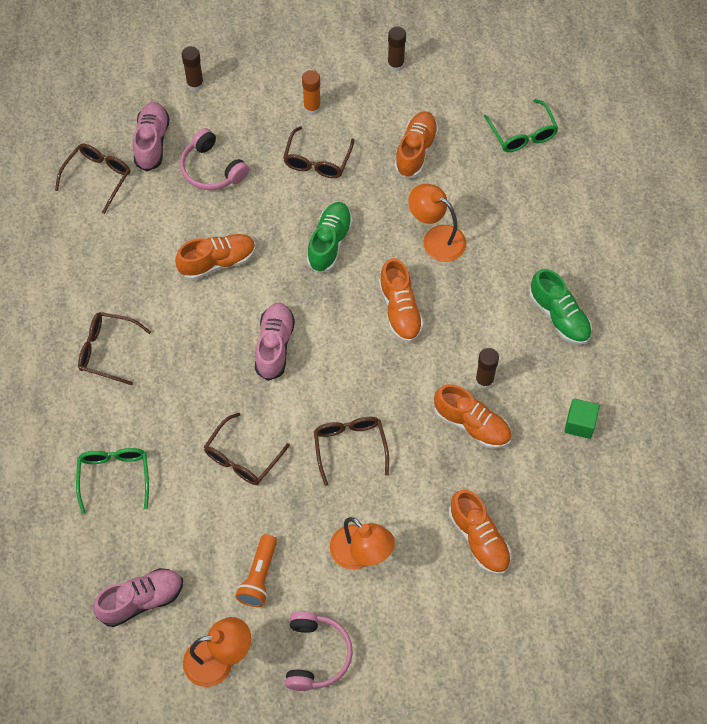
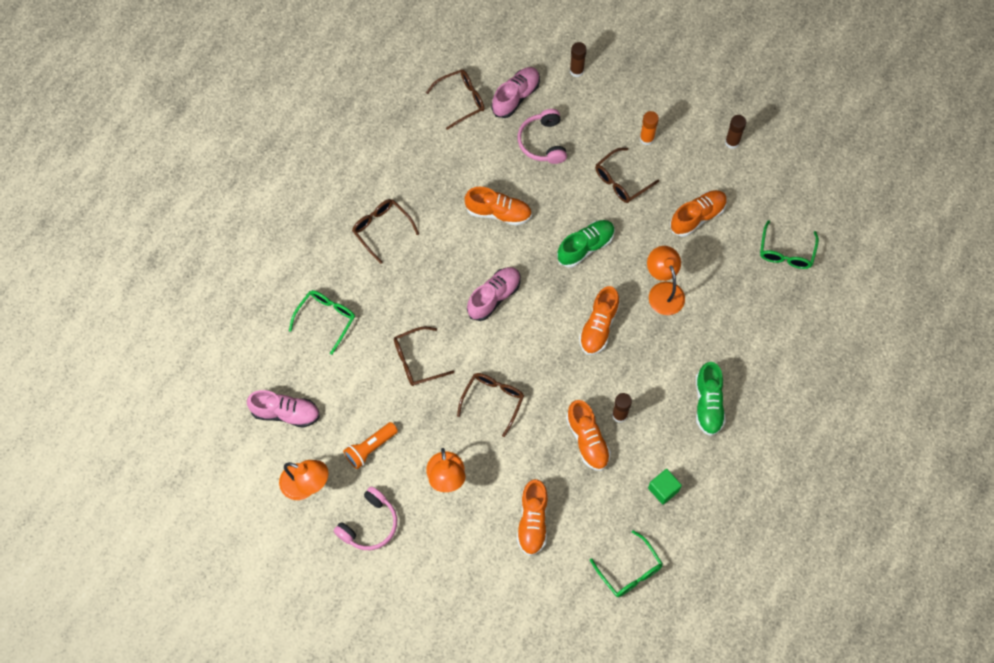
camera: 35 degrees right, 5 degrees up
(609, 523) = (630, 571): none -> green glasses

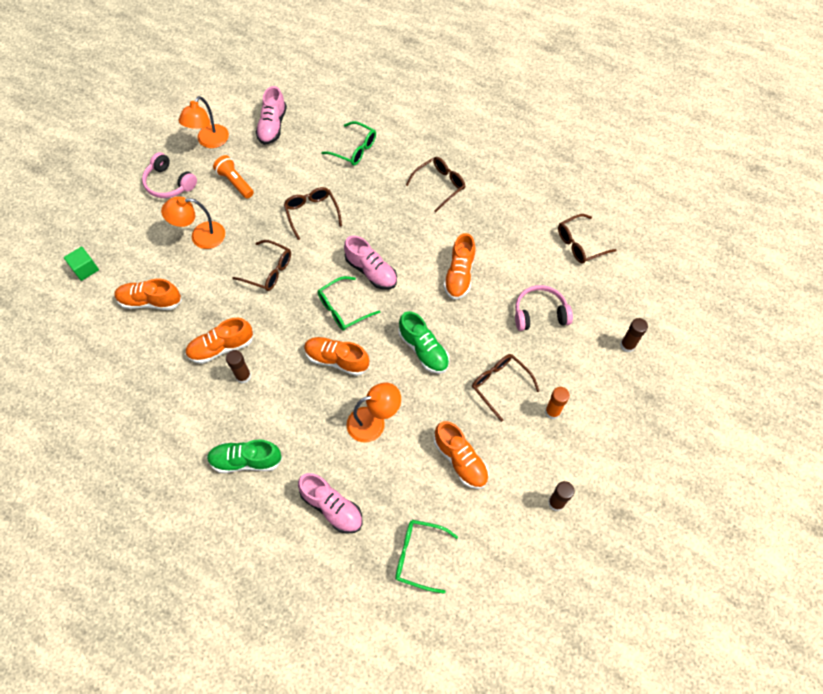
camera: 90 degrees right, 5 degrees down
(461, 100) = (579, 244): brown glasses -> brown glasses turned 90 degrees clockwise
(516, 97) = (589, 290): pink shoe -> pink shoe (332, 507)
(630, 571) = (88, 381): green glasses -> green glasses (343, 309)
(663, 489) = (162, 413): green cube -> green cube (85, 269)

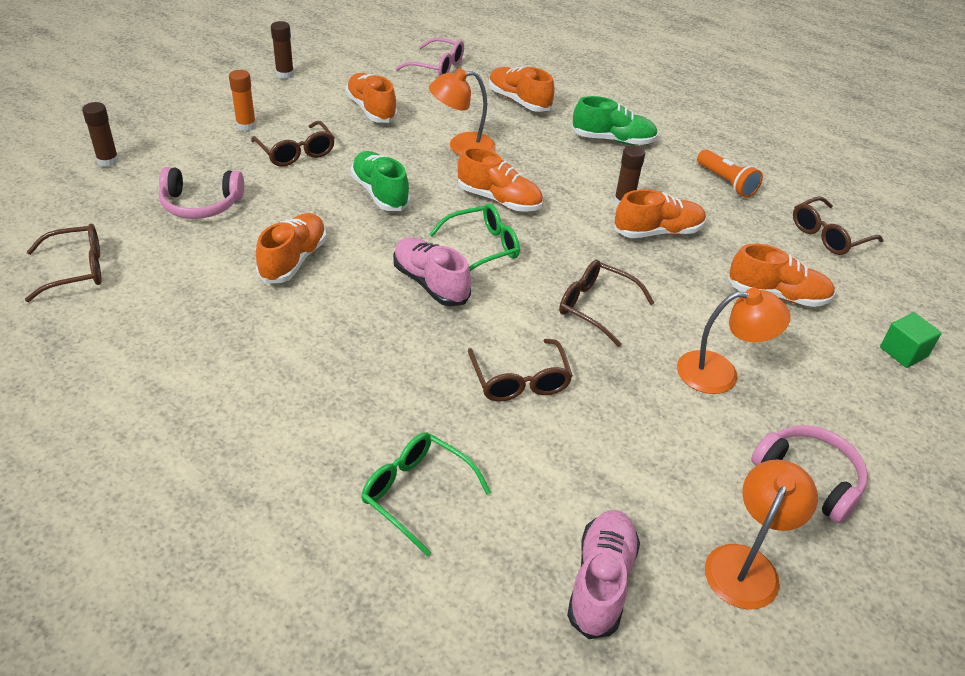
camera: 175 degrees left, 20 degrees down
(235, 182) = (672, 460): orange flashlight -> orange flashlight (726, 182)
(332, 507) = (519, 101): pink shoe -> orange shoe
(418, 556) = (437, 67): green glasses -> pink glasses
(440, 185) = (264, 394): brown glasses -> brown glasses (828, 235)

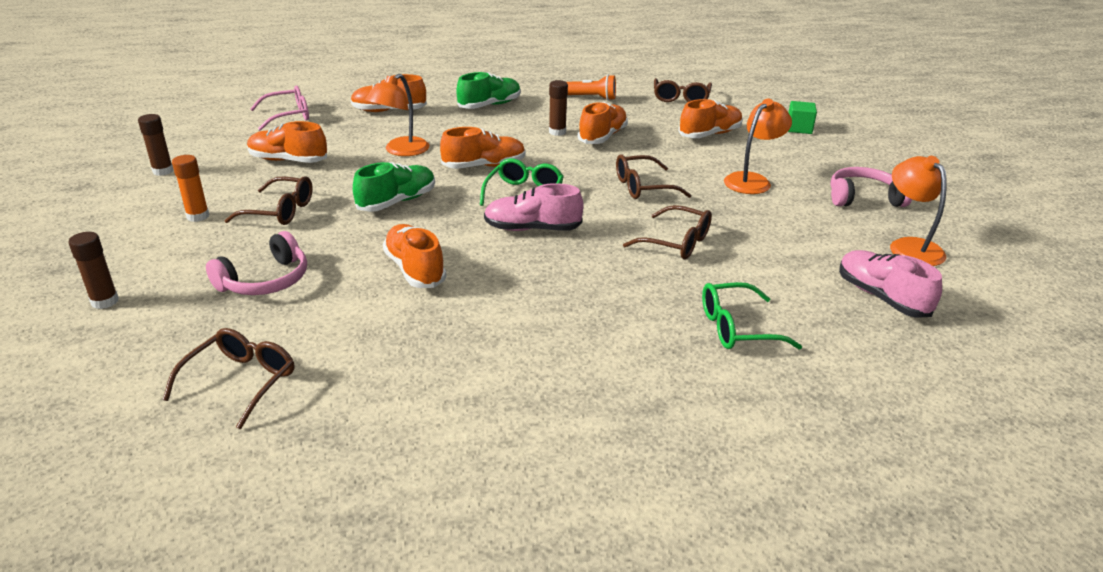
camera: 45 degrees left, 10 degrees down
(380, 193) = (397, 202): green shoe -> green shoe turned 120 degrees clockwise

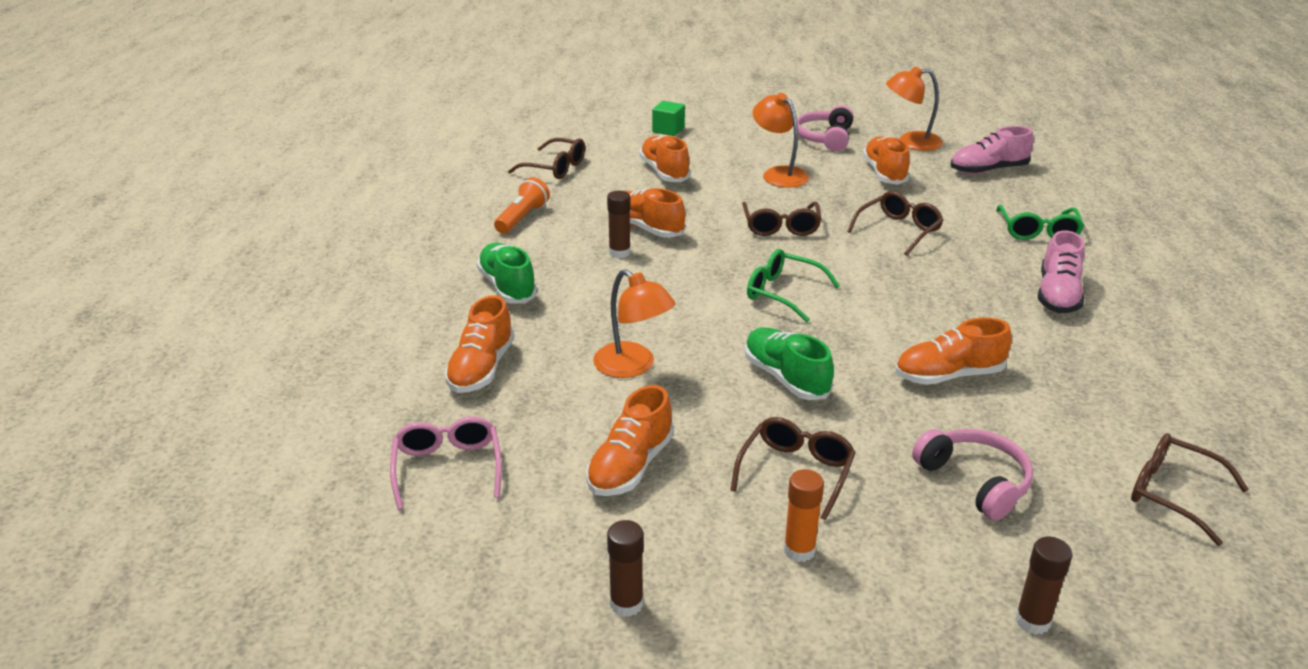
camera: 75 degrees left, 0 degrees up
(484, 166) = (702, 310): orange shoe -> orange shoe (884, 173)
(532, 229) = (864, 298): pink shoe -> pink shoe (1057, 295)

